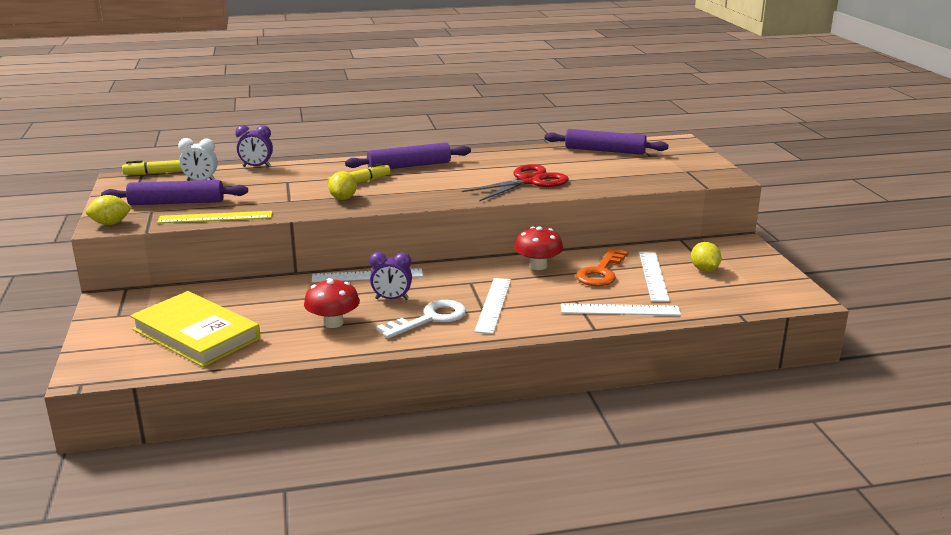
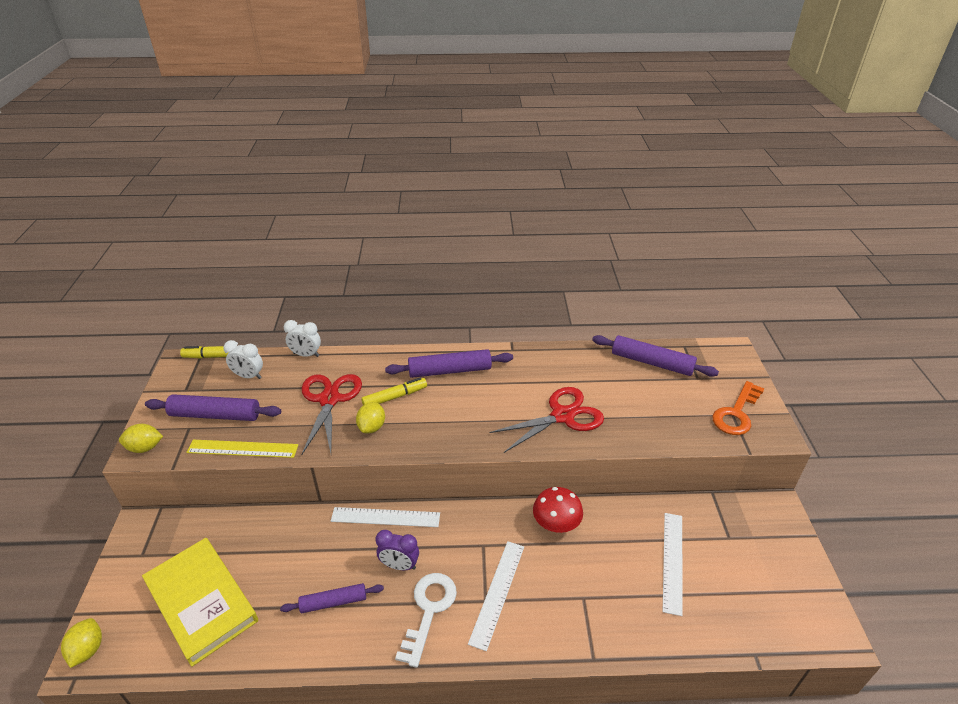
camera: 10 degrees right, 15 degrees up
(256, 167) = (306, 355): purple clock -> white clock
(293, 188) = (329, 399): none -> red scissors
(333, 323) = (333, 602): red mushroom -> purple rolling pin
(430, 319) = (429, 610): white key -> white key turned 45 degrees counterclockwise
(601, 272) = (618, 545): orange key -> orange key (736, 413)
(620, 310) = (626, 624): white ruler -> none
(704, 269) = (729, 556): yellow lemon -> yellow lemon (88, 650)

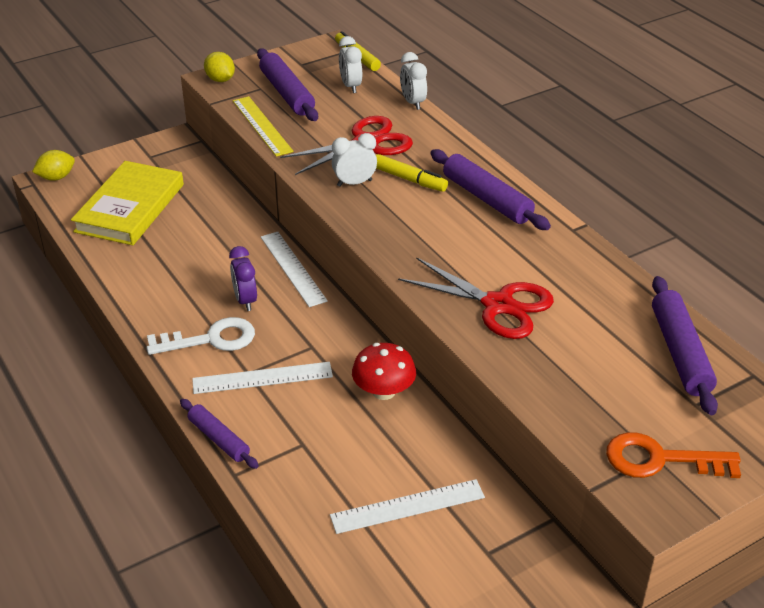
camera: 60 degrees right, 0 degrees up
(333, 602) = (179, 278): purple rolling pin -> purple rolling pin (219, 439)
(372, 427) = (354, 183): yellow lemon -> white clock

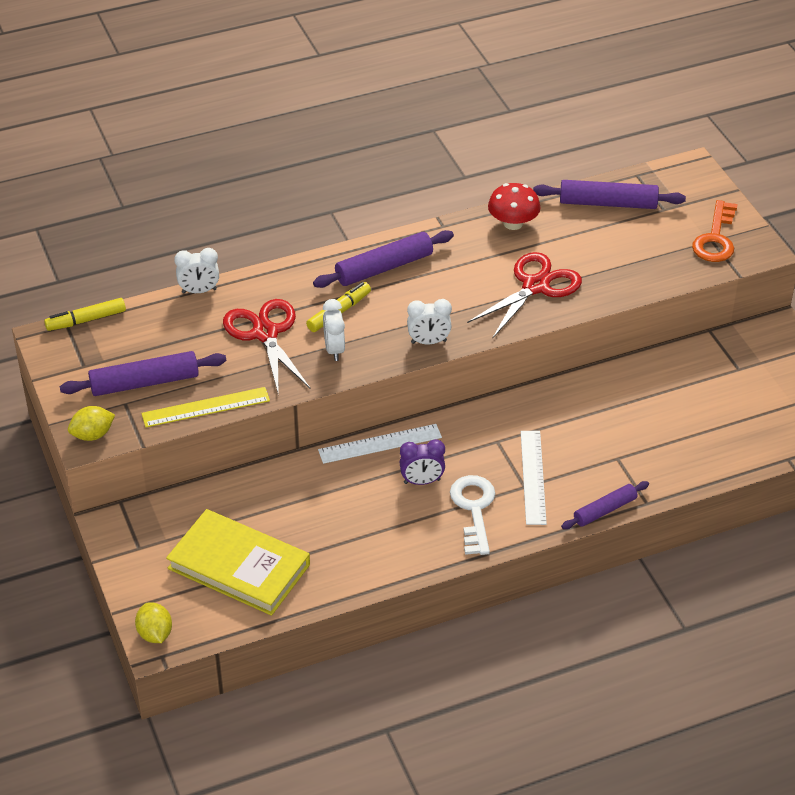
camera: 80 degrees left, 5 degrees up
(350, 86) = (148, 332): white clock -> white clock (429, 342)
(384, 391) = (562, 402): red mushroom -> red mushroom (513, 223)
(407, 506) = (691, 404): white ruler -> none

